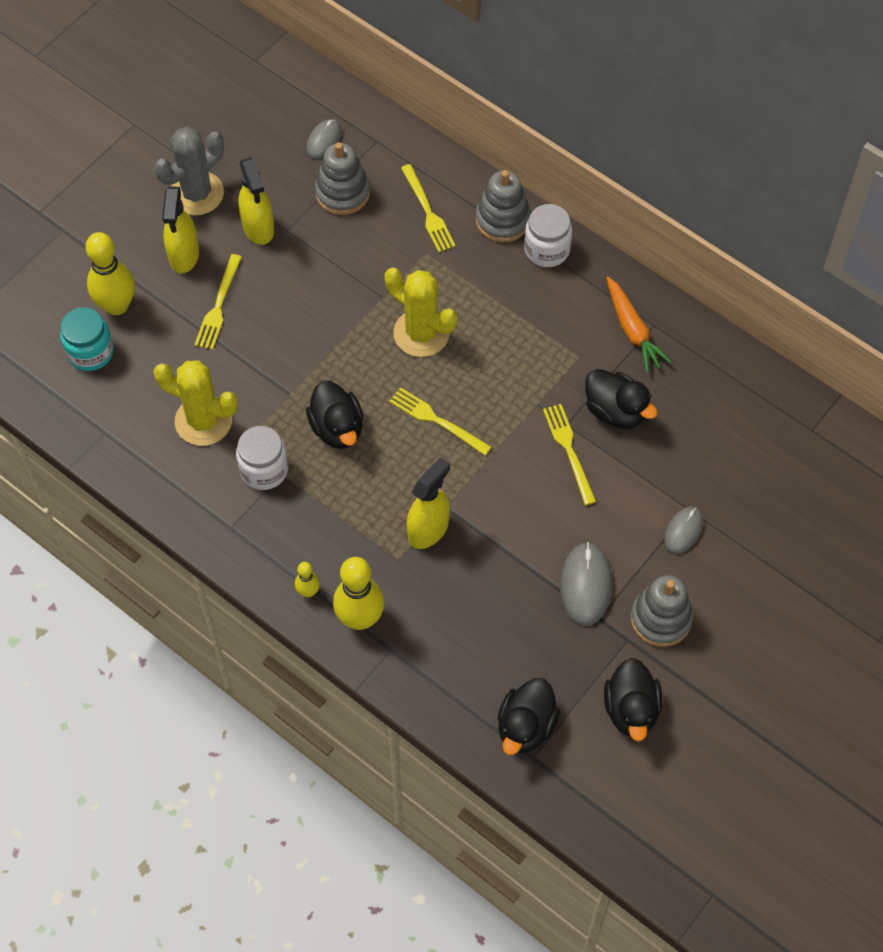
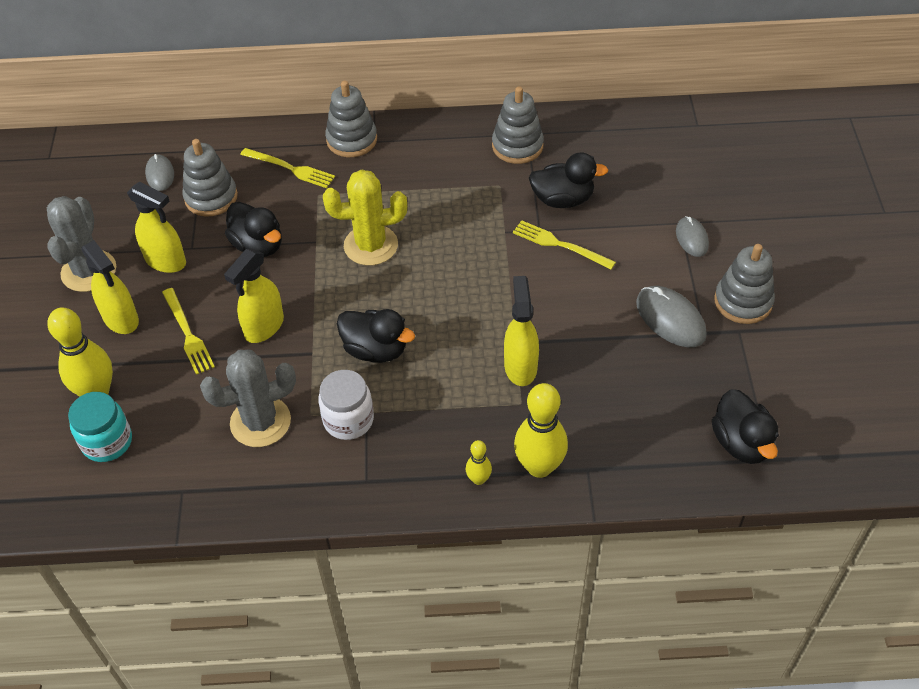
camera: 40 degrees left, 10 degrees down
(203, 421) = (260, 422): yellow cactus -> grey cactus
(276, 343) = (264, 327): none -> yellow spray bottle
(436, 420) = (445, 292): yellow fork -> none
(547, 249) = (403, 137): white jar -> none
(631, 709) = (794, 373): black duck -> black duck (258, 245)
(632, 330) = (517, 146): orange carrot -> grey stacking toy

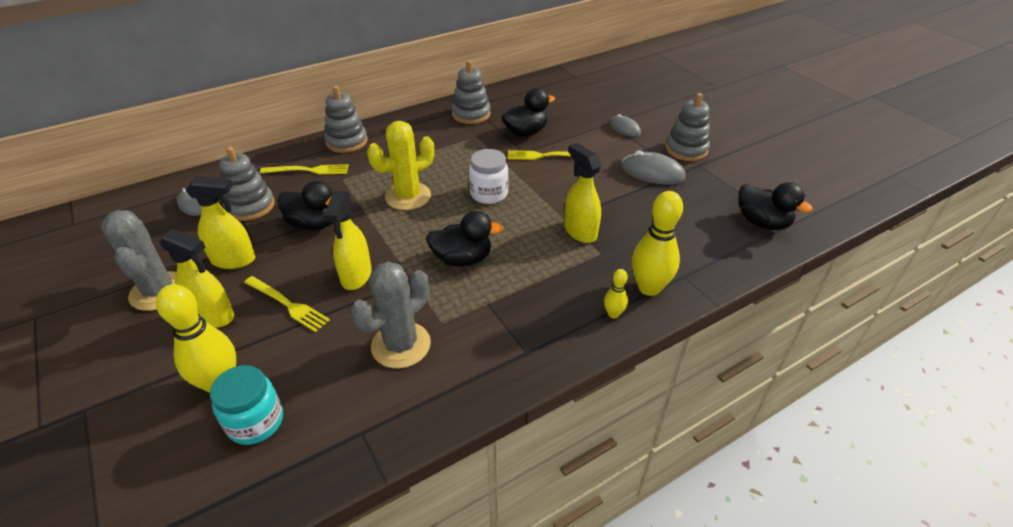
camera: 30 degrees left, 10 degrees down
(348, 420) = (477, 314): white jar -> white jar (489, 194)

